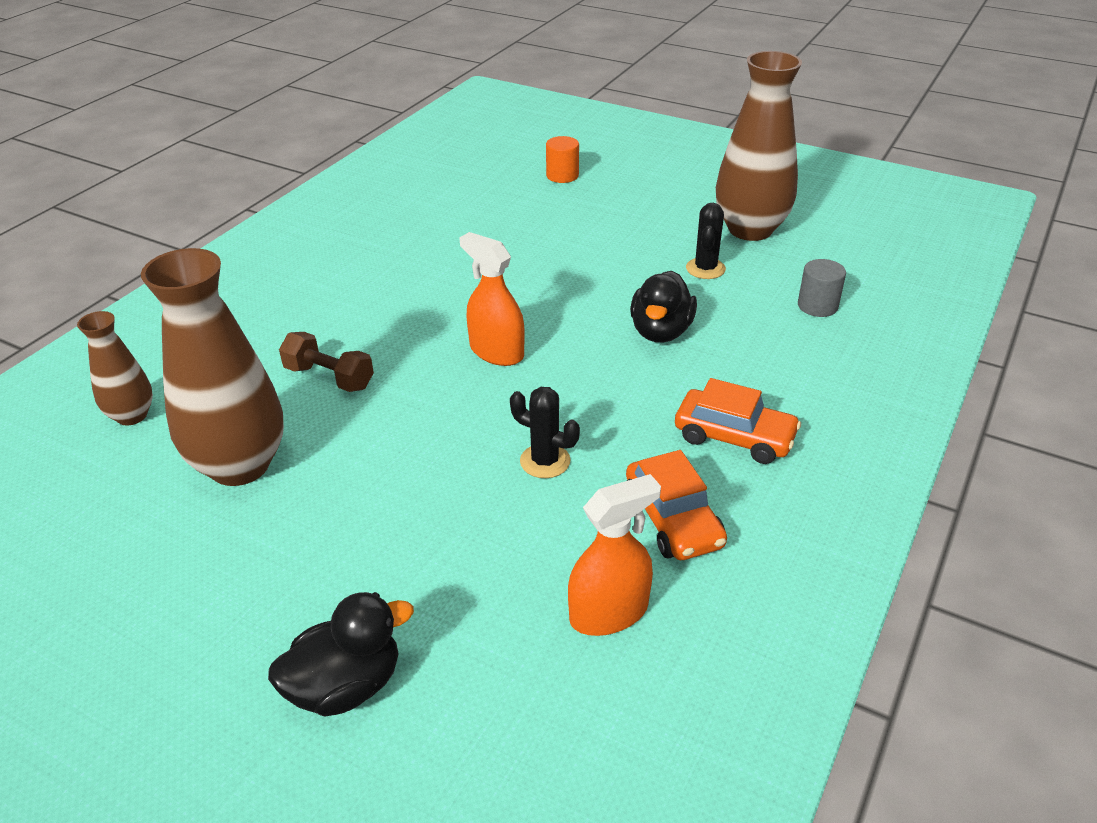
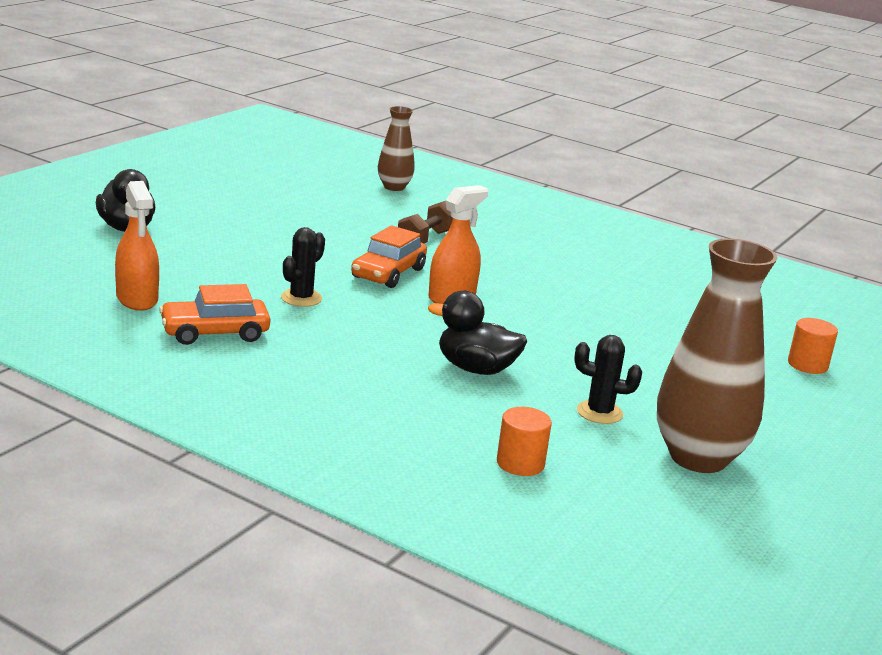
camera: 90 degrees right, 15 degrees down
(240, 465) = (332, 212): brown vase -> none
(734, 437) = (305, 374): orange car -> orange car (388, 273)
(817, 306) = (520, 463): grey cylinder -> orange cylinder

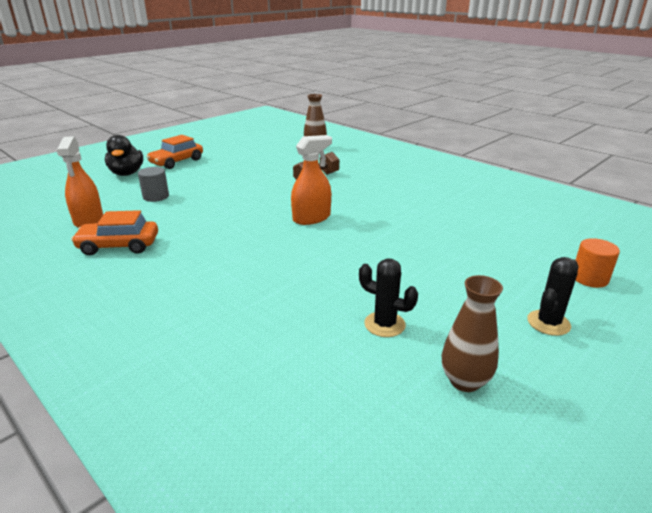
camera: 15 degrees right, 5 degrees up
(206, 265) = (156, 197): none -> grey cylinder
(301, 298) = (201, 219): black cactus -> black cactus (548, 323)
(388, 273) = (276, 201): orange car -> orange car (177, 162)
(476, 369) = (297, 278): black duck -> none
(520, 463) = (284, 382): orange cylinder -> none
(698, 458) = (464, 381): brown vase -> brown vase, size x0.53

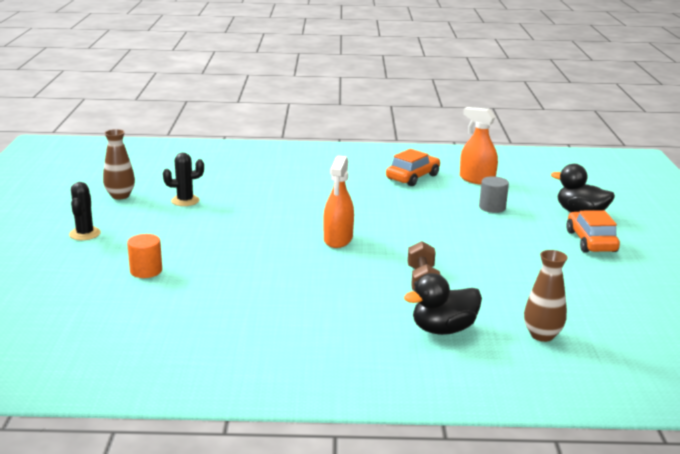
camera: 135 degrees right, 5 degrees down
(353, 160) = (443, 329): none -> black duck
(589, 278) = (60, 274): orange cylinder -> orange cylinder (146, 271)

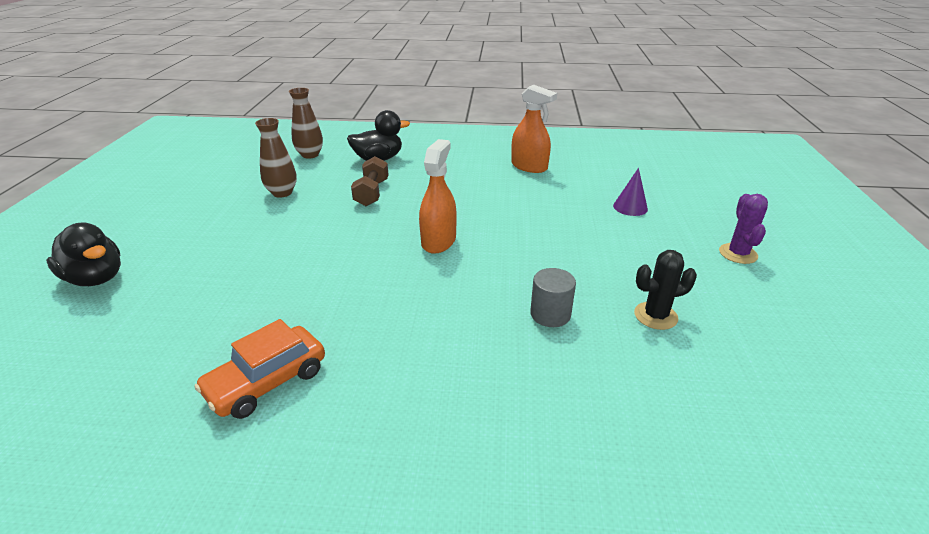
camera: 175 degrees left, 10 degrees up
(85, 234) = (738, 254): black cactus -> purple cactus
(120, 196) = (765, 330): brown vase -> brown vase (282, 193)
(146, 271) = (630, 207): orange cylinder -> purple cone
(476, 179) = (154, 371): orange spray bottle -> orange spray bottle (529, 166)
(492, 207) = (205, 293): grey cylinder -> grey cylinder (550, 314)
(590, 241) = (152, 233): orange car -> none

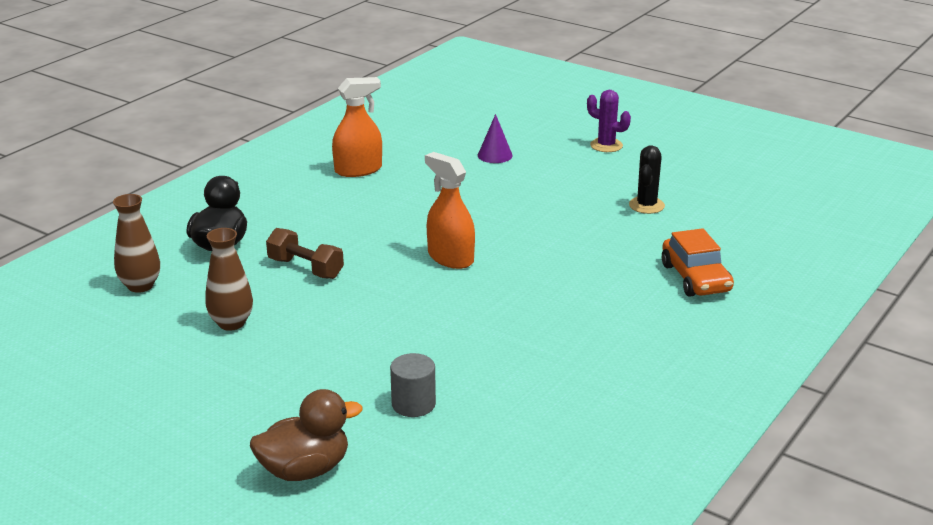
camera: 60 degrees left, 5 degrees down
(96, 278) = (305, 470): black duck -> brown duck
(267, 382) = (581, 383): orange car -> orange car (695, 278)
(550, 314) = (608, 243): grey cylinder -> grey cylinder (413, 404)

